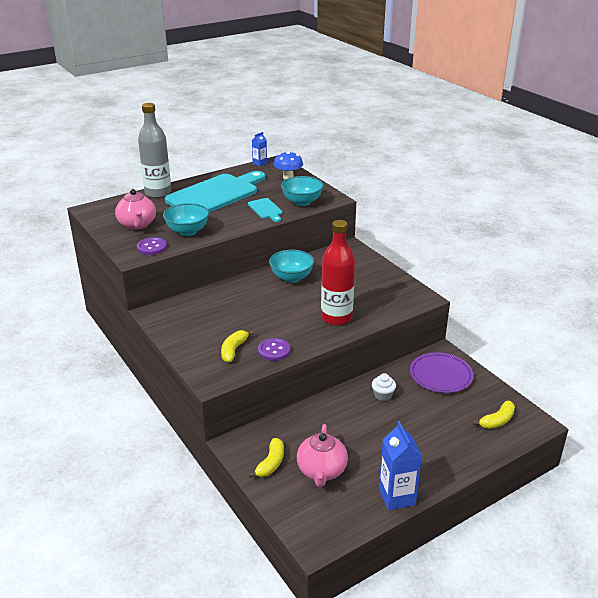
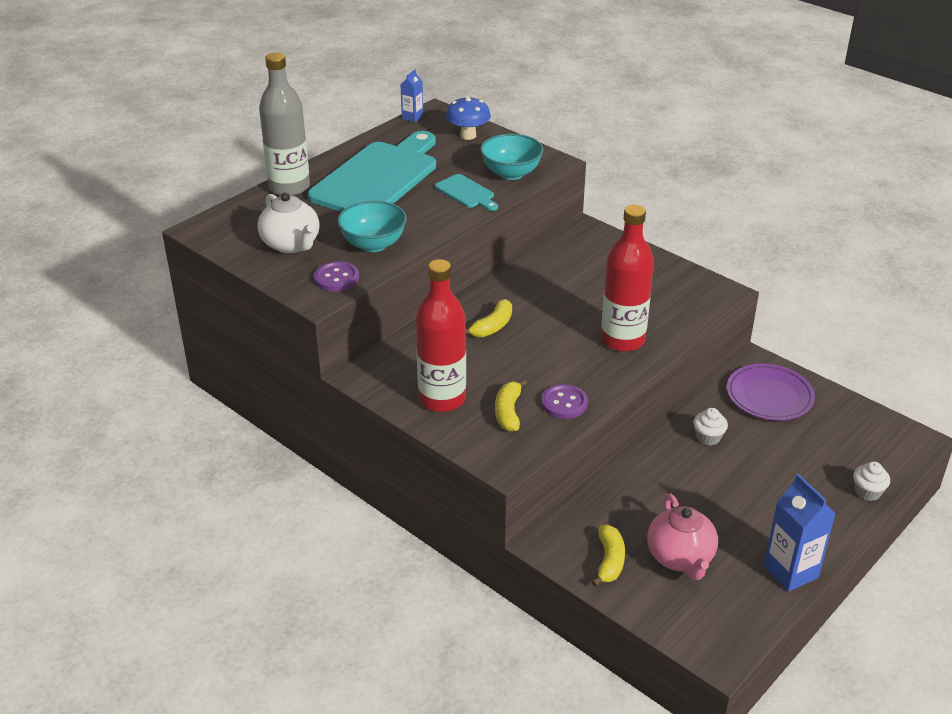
camera: 15 degrees left, 5 degrees up
(137, 225) = (291, 245): pink teapot -> white teapot
(195, 335) = (442, 399): none -> red bottle
(291, 278) = (529, 289): turquoise bowl -> none
(482, 453) = (867, 492): none -> white cupcake
(497, 421) = (867, 445): yellow banana -> yellow banana (492, 326)

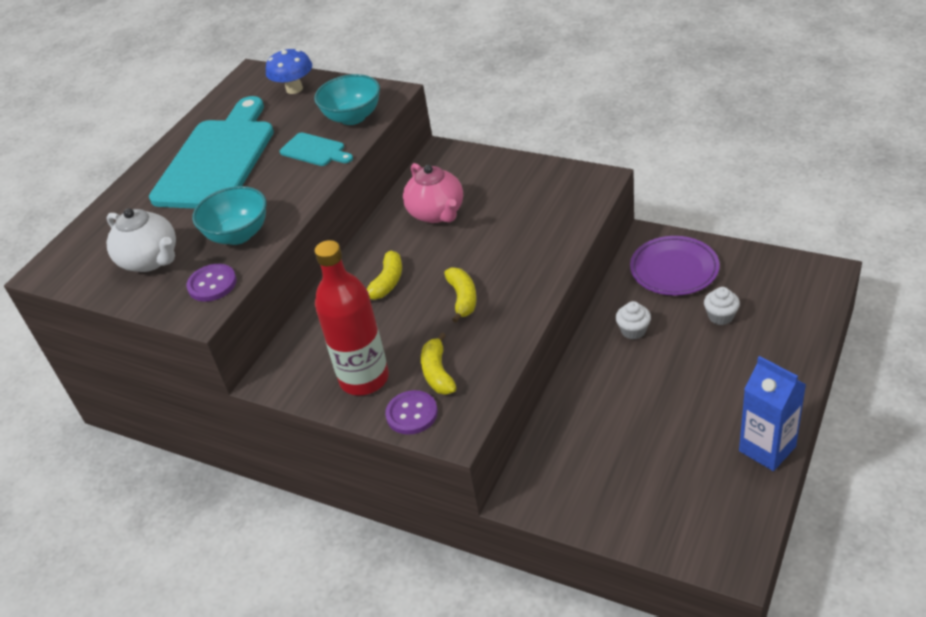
camera: 10 degrees left, 5 degrees up
(289, 187) = (127, 196): grey bottle -> none
(412, 117) = (230, 85): blue carton -> none
(564, 403) = (490, 345): purple button -> purple button (412, 414)
(609, 561) = (588, 495): yellow banana -> yellow banana (463, 299)
(622, 340) = (522, 259): red bottle -> none
(680, 558) = (656, 469): pink teapot -> pink teapot (437, 213)
(867, 492) = (804, 340): white cupcake -> white cupcake (720, 316)

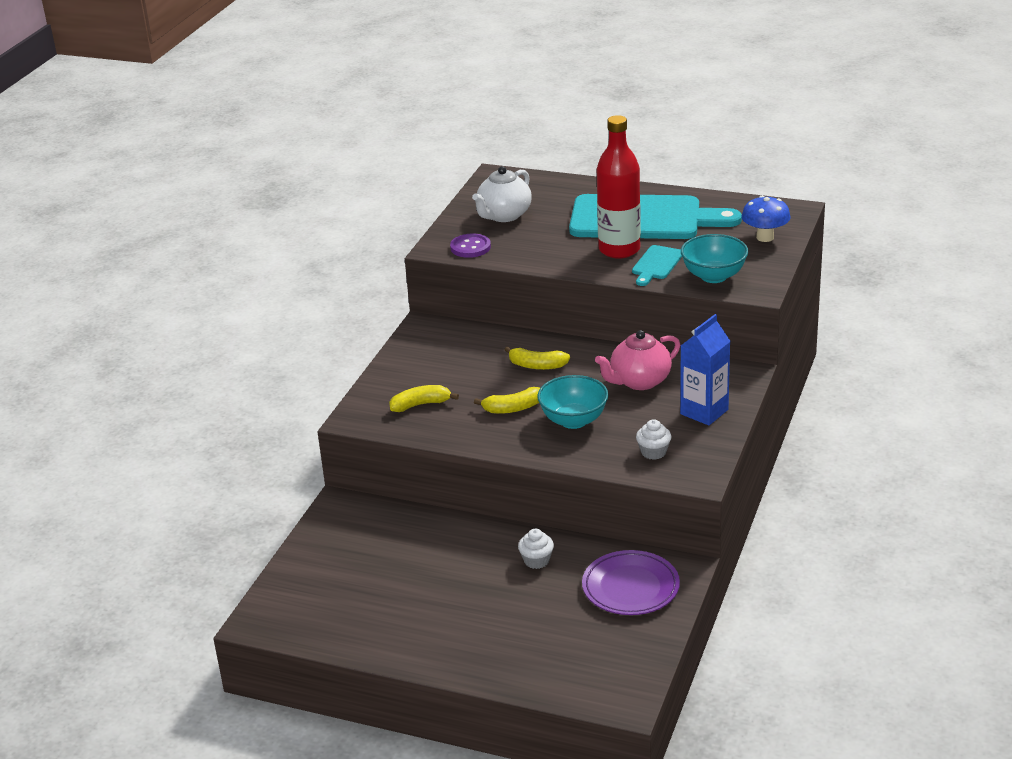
camera: 80 degrees right, 10 degrees down
(238, 235) = (533, 247): turquoise bowl -> turquoise bowl (573, 420)
(364, 379) = (418, 369): red bottle -> red bottle (619, 250)
(412, 414) = (376, 397): purple button -> none
(720, 316) = (556, 620): white cupcake -> white cupcake (653, 452)
(767, 449) = (375, 646): blue carton -> blue carton (704, 412)

